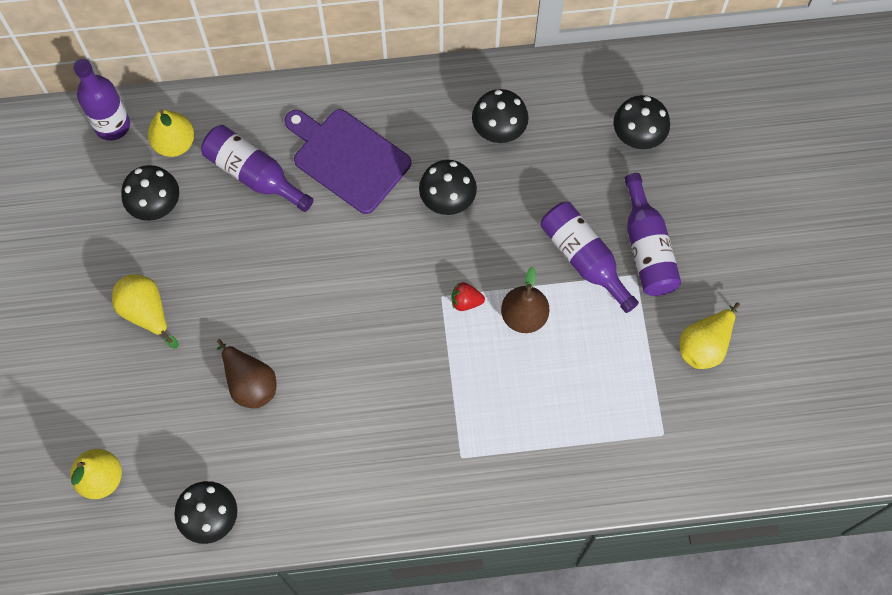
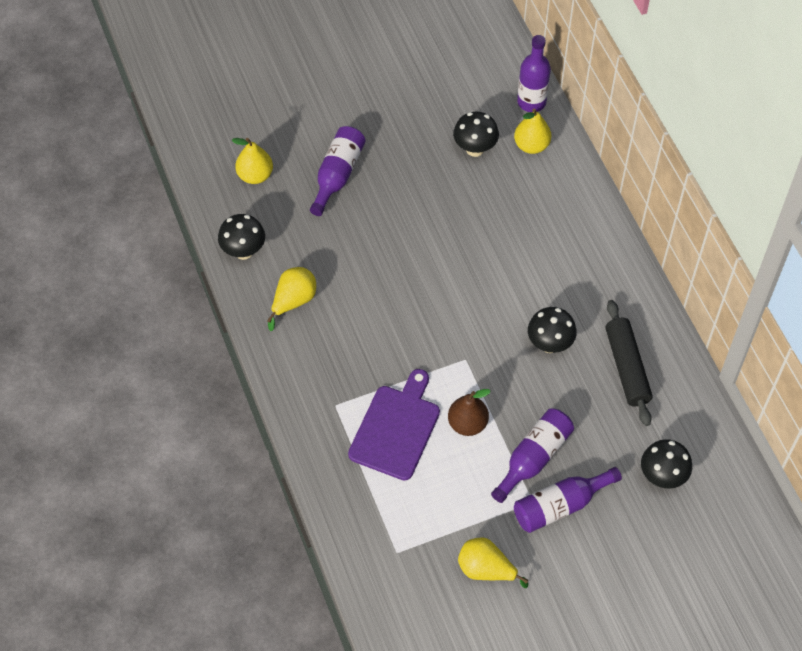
camera: 75 degrees right, 10 degrees down
(146, 312) = (388, 166): yellow pear -> yellow pear (293, 301)
(250, 383) = (353, 247): brown pear -> none
(254, 174) = (524, 204): purple bottle -> purple bottle (337, 175)
(348, 158) = (561, 264): purple cutting board -> purple cutting board (396, 428)
(466, 301) = (466, 378): red strawberry -> none
(498, 131) = (627, 367): black mushroom -> black rolling pin

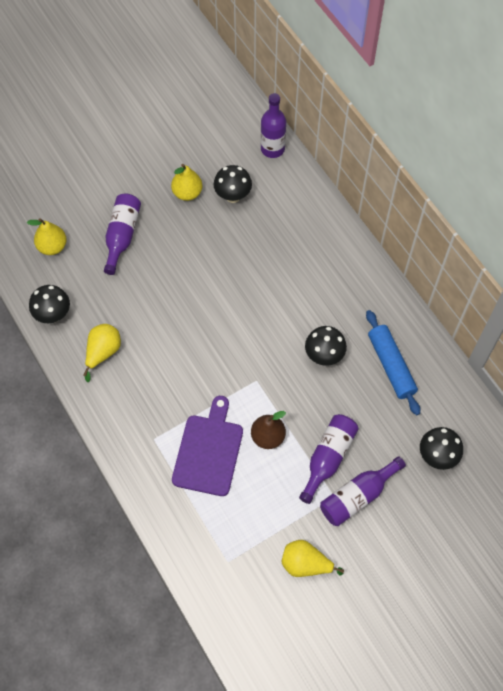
camera: 10 degrees left, 5 degrees up
(531, 145) = (279, 186): yellow pear -> yellow pear (187, 193)
(627, 367) = (391, 365): black rolling pin -> blue rolling pin

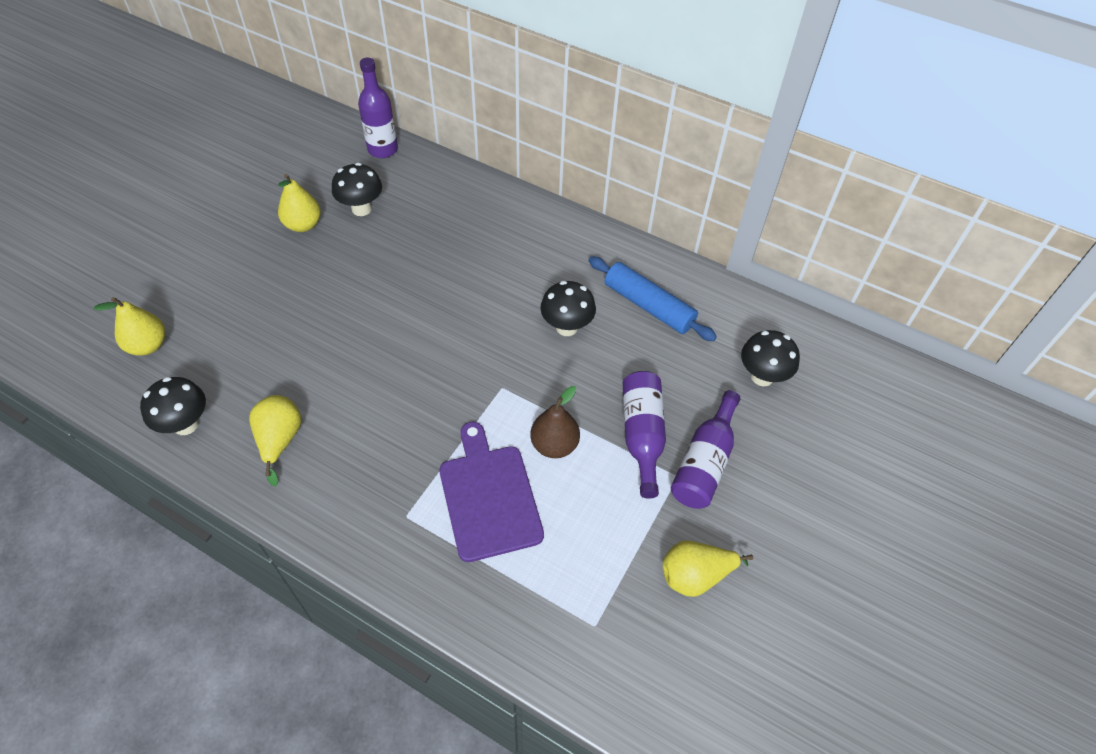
camera: 30 degrees left, 10 degrees down
(122, 236) = (240, 298): purple bottle -> none

